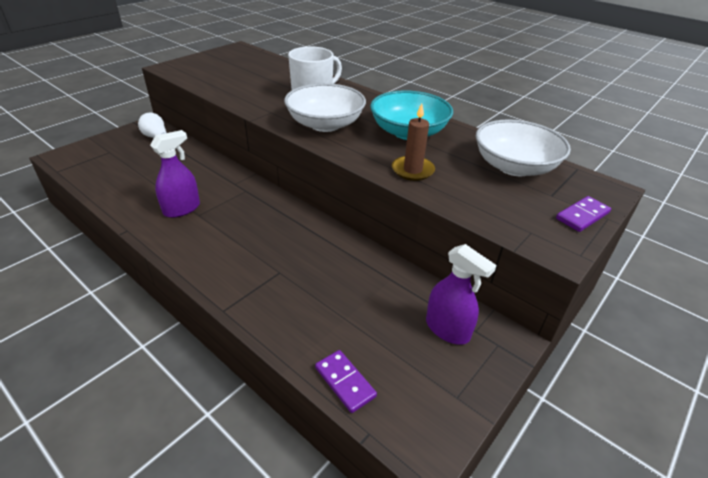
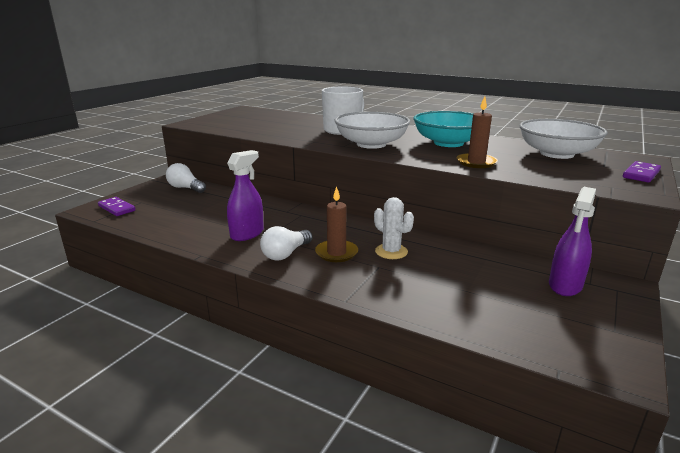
camera: 10 degrees left, 15 degrees down
(202, 241) = (285, 254): none -> white light bulb
(250, 248) = (336, 253): none -> brown candle
(303, 254) = (391, 252): none -> white cactus
(345, 382) = (505, 335): purple domino -> purple domino (116, 208)
(447, 329) = (565, 285): purple spray bottle -> purple spray bottle turned 90 degrees clockwise

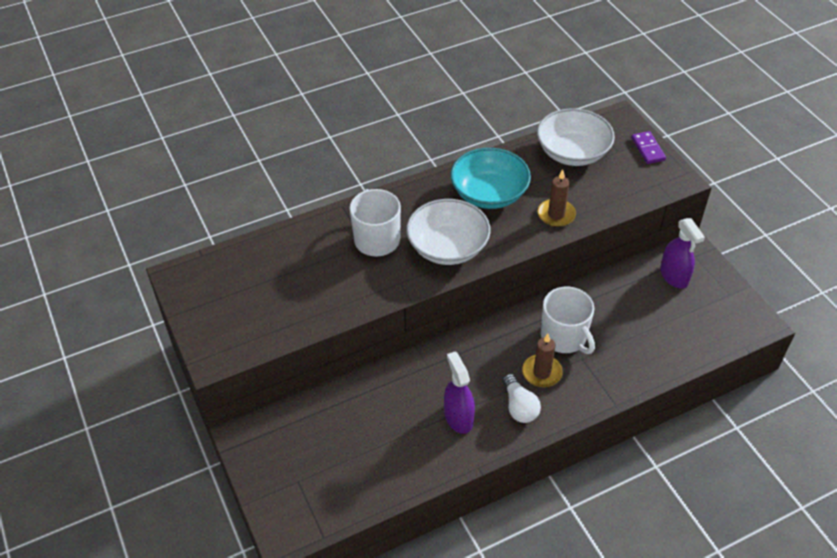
camera: 55 degrees left, 25 degrees up
(116, 208) = (301, 508): purple domino -> none
(185, 188) = (286, 427): white light bulb -> none
(391, 252) = (564, 337): white cactus -> white mug

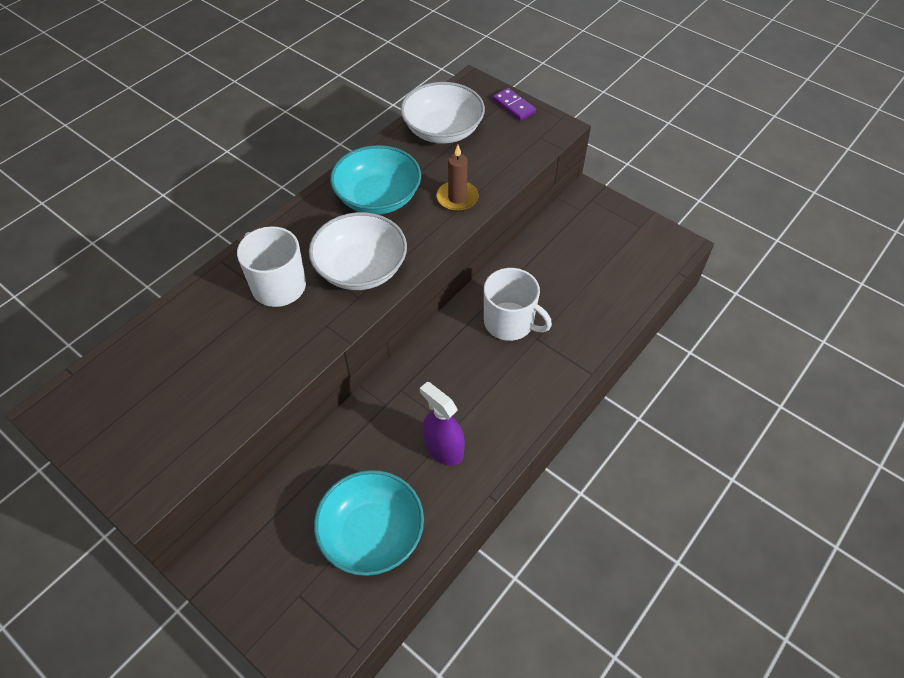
camera: 25 degrees left, 5 degrees up
(372, 459) = (372, 533): none -> turquoise bowl
(519, 407) = (500, 412): white light bulb -> none
(542, 372) = (505, 367): brown candle -> none
(674, 276) = (582, 226): purple spray bottle -> none

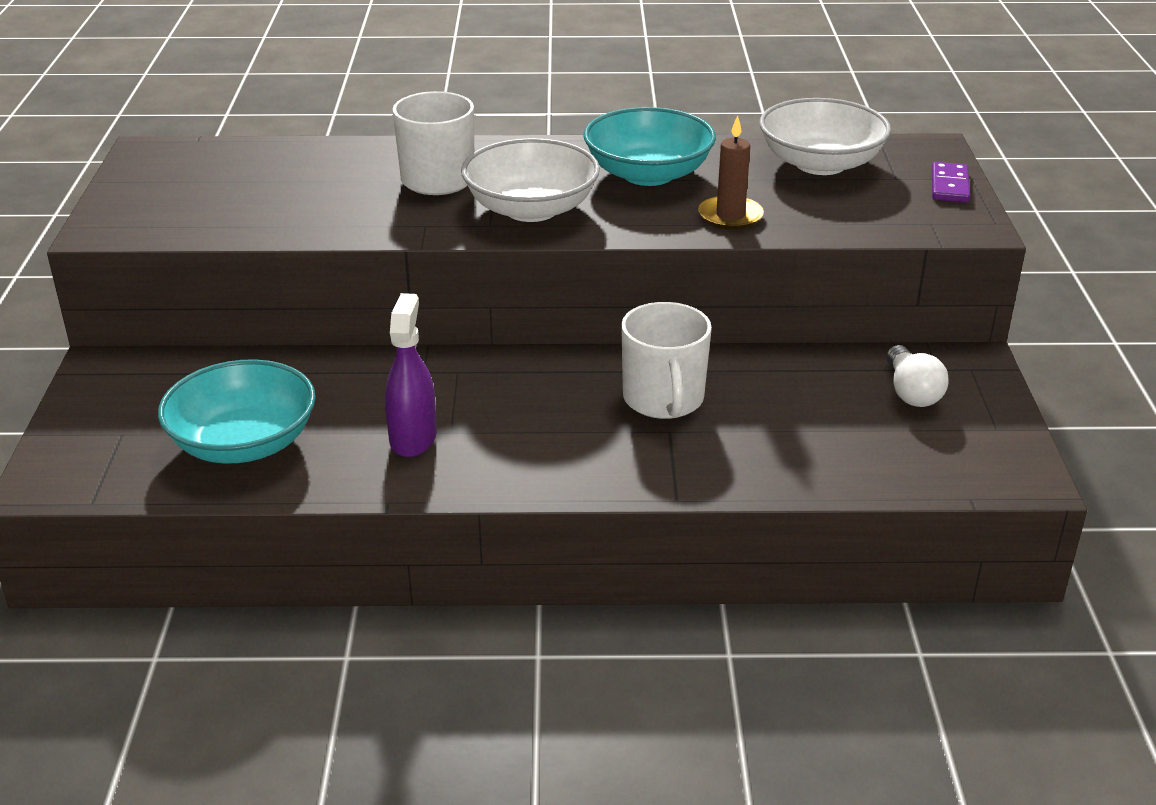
camera: 50 degrees right, 20 degrees down
(589, 232) = (911, 392): none -> white light bulb

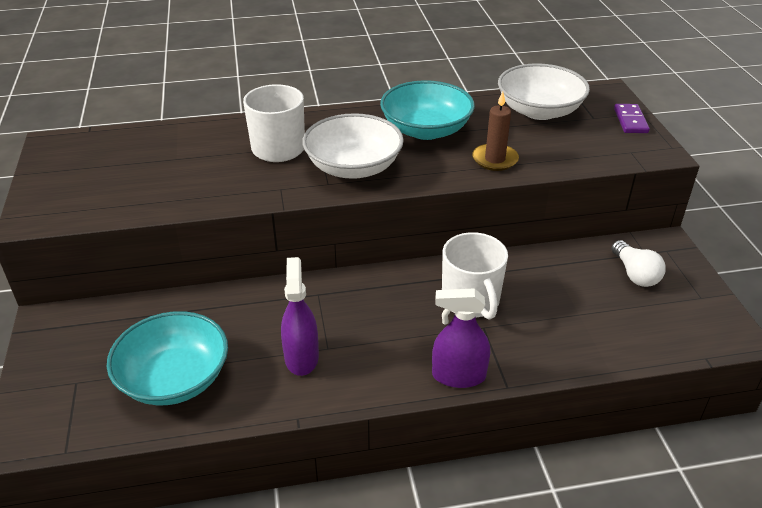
camera: 10 degrees left, 5 degrees up
(615, 480) = (458, 376): none -> purple spray bottle

